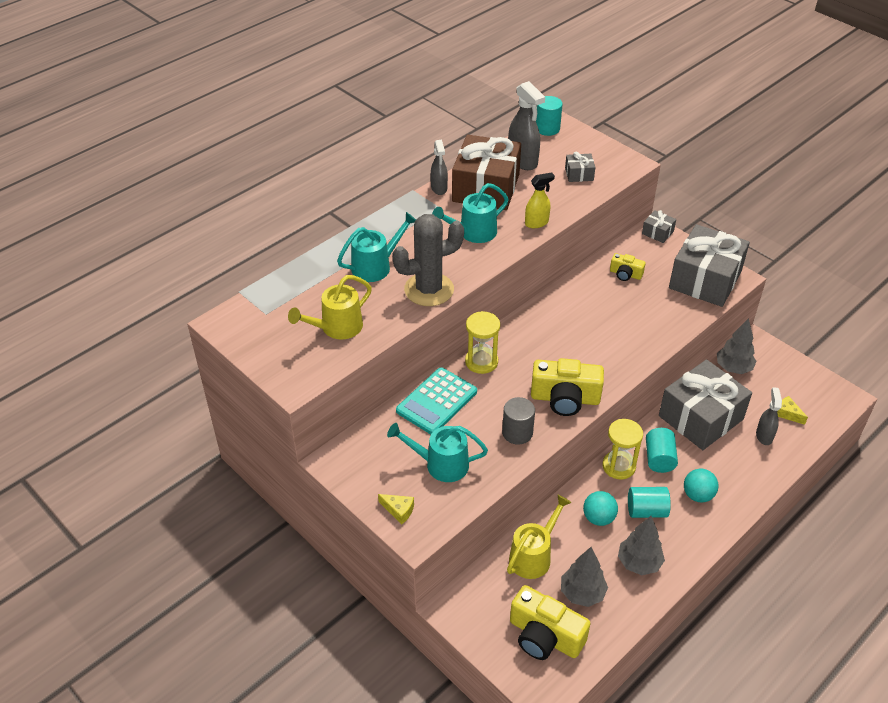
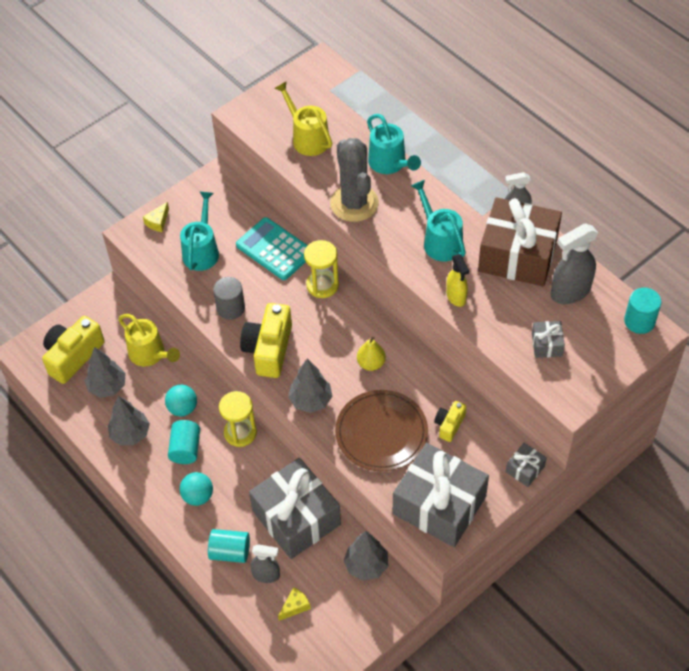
camera: 95 degrees right, 10 degrees up
(570, 324) = (371, 363): none -> yellow pear
(619, 364) = (311, 401): none -> grey tree
(643, 315) = (381, 433): none -> brown plate
(659, 459) = (246, 469): turquoise cylinder -> turquoise cylinder (230, 552)

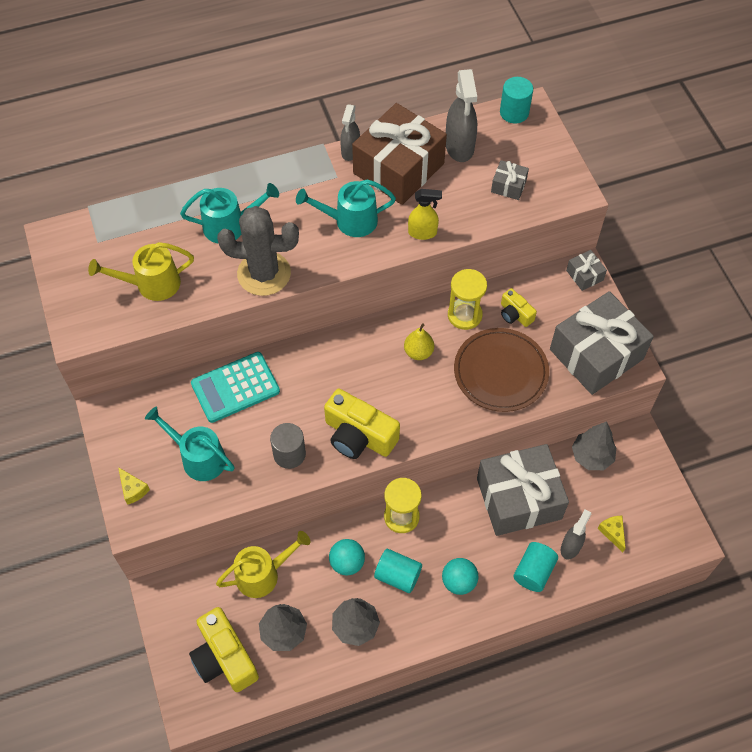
camera: 70 degrees left, 5 degrees up
(311, 401) = (438, 419): grey tree -> none
(322, 285) = (304, 360): yellow hourglass -> yellow hourglass (464, 315)

